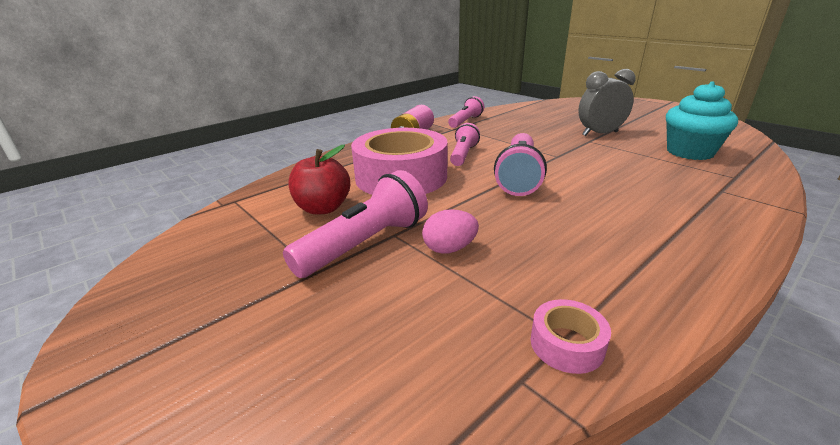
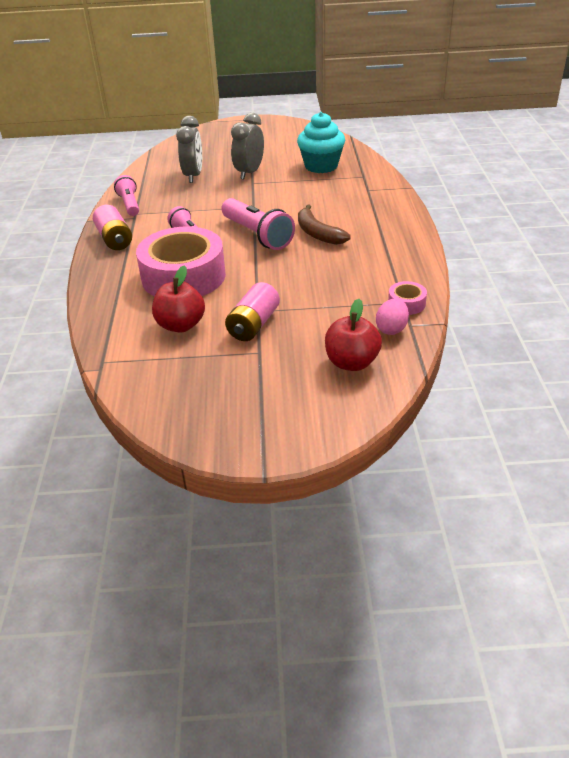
camera: 50 degrees left, 10 degrees up
(357, 363) = (351, 362): none -> red apple
(365, 244) = (253, 325): pink flashlight -> pink battery
(449, 249) = (300, 299): pink egg -> pink egg (391, 329)
(546, 121) = (193, 176): none -> grey clock
(583, 202) = (318, 233): none -> brown banana

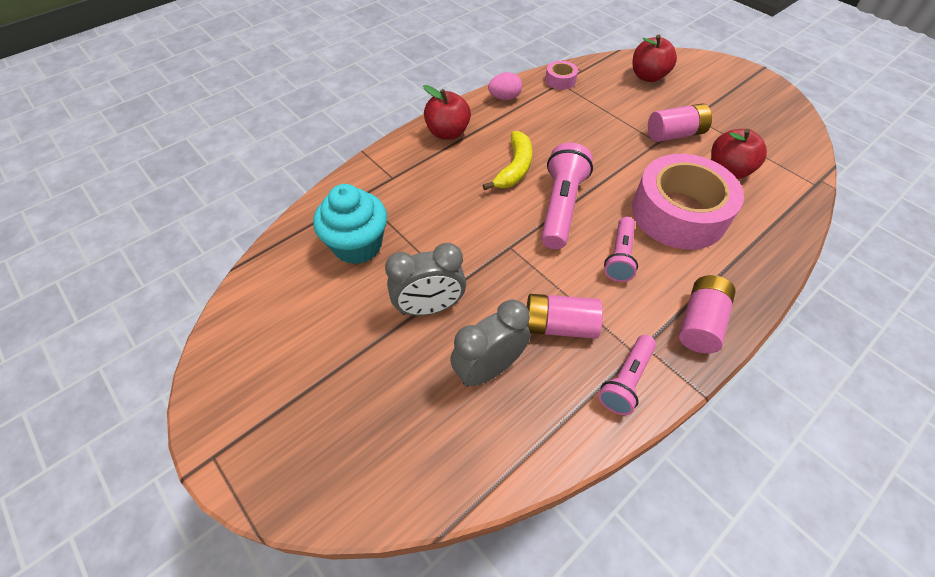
camera: 130 degrees left, 15 degrees up
(183, 200) = (559, 325): none -> pink battery
(318, 233) = (514, 168): brown banana -> yellow banana
(391, 329) = (595, 75): pink egg -> pink egg (504, 98)
(393, 222) = (447, 133): none -> red apple

